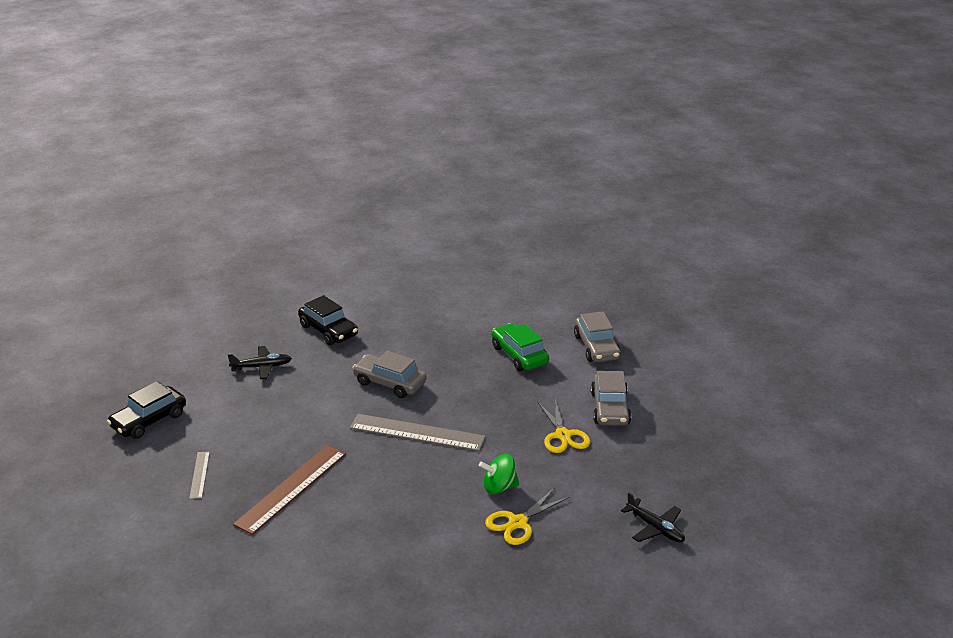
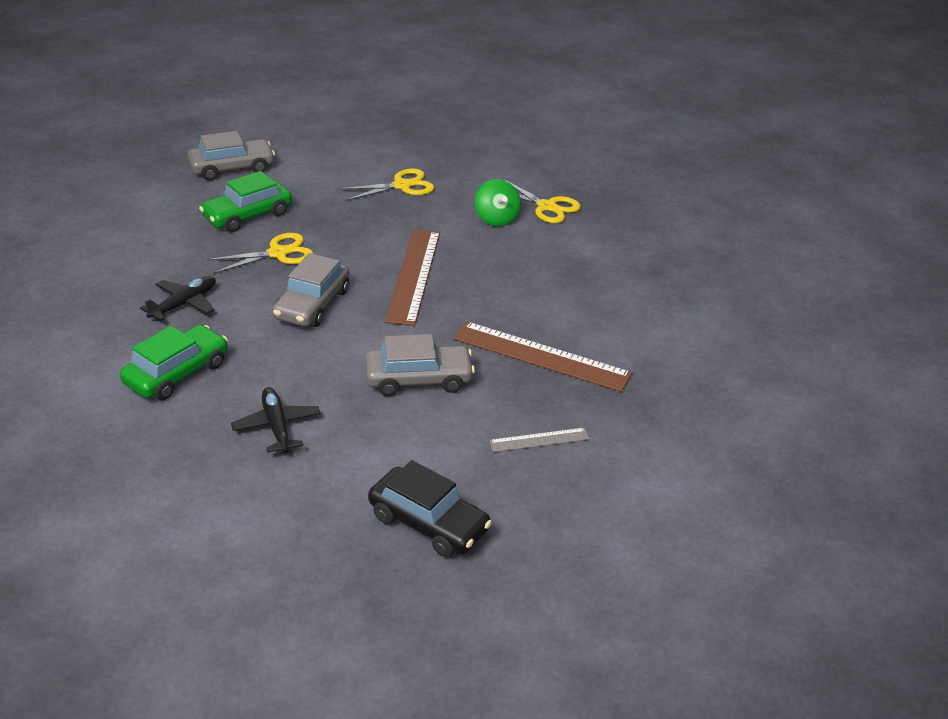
camera: 100 degrees left, 5 degrees up
(328, 330) = (177, 373): black car -> green car
(417, 433) = (414, 275): grey ruler -> brown ruler
(461, 369) = (278, 253): none -> yellow scissors
(610, 408) = (350, 161): grey car -> grey car (419, 379)
(655, 528) = (528, 141): black plane -> black plane (184, 304)

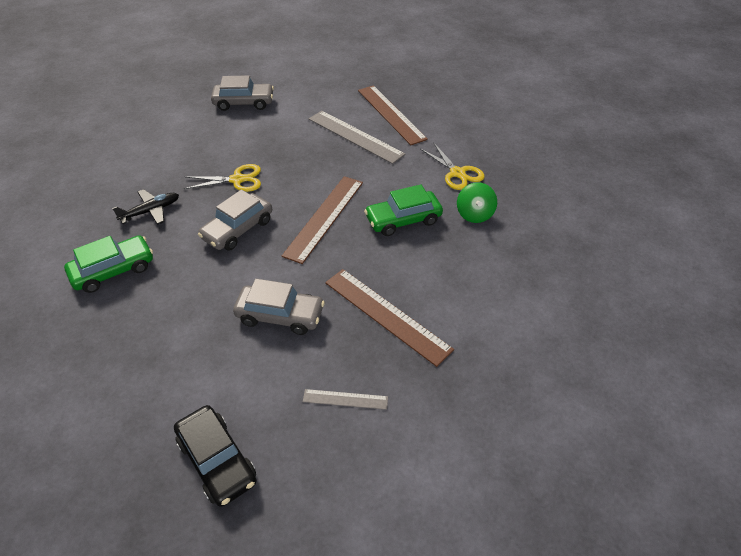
camera: 20 degrees right, 10 degrees up
(247, 215) = (233, 144): green car -> green car (403, 220)
(277, 426) = (155, 335): black plane -> none
(402, 186) = (355, 136): yellow scissors -> grey ruler
(433, 156) = (391, 114): none -> brown ruler
(496, 219) = (412, 177): green spinning top -> green spinning top (474, 214)

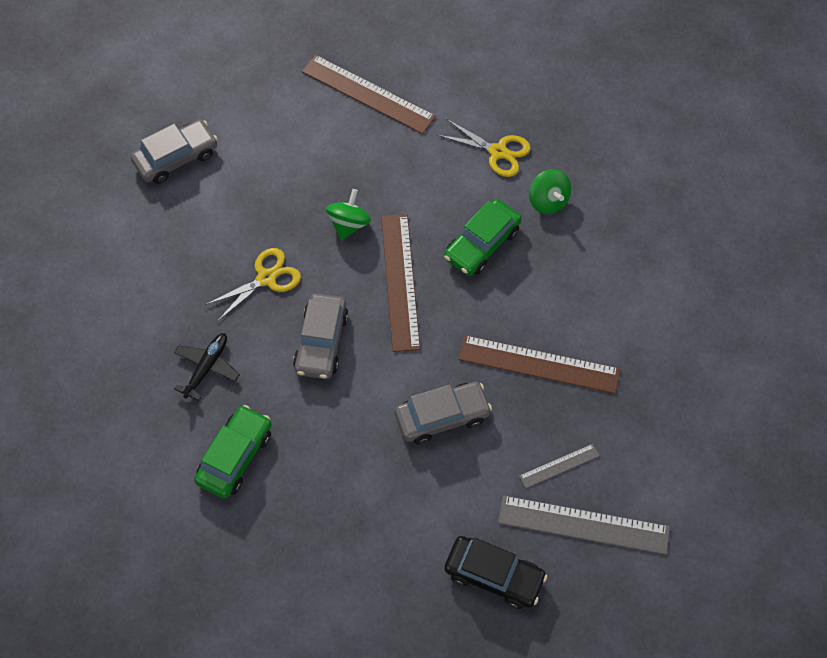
camera: 30 degrees left, 15 degrees up
(318, 173) = (349, 224): none -> green spinning top
(355, 136) = (351, 149): grey ruler -> grey ruler (583, 524)

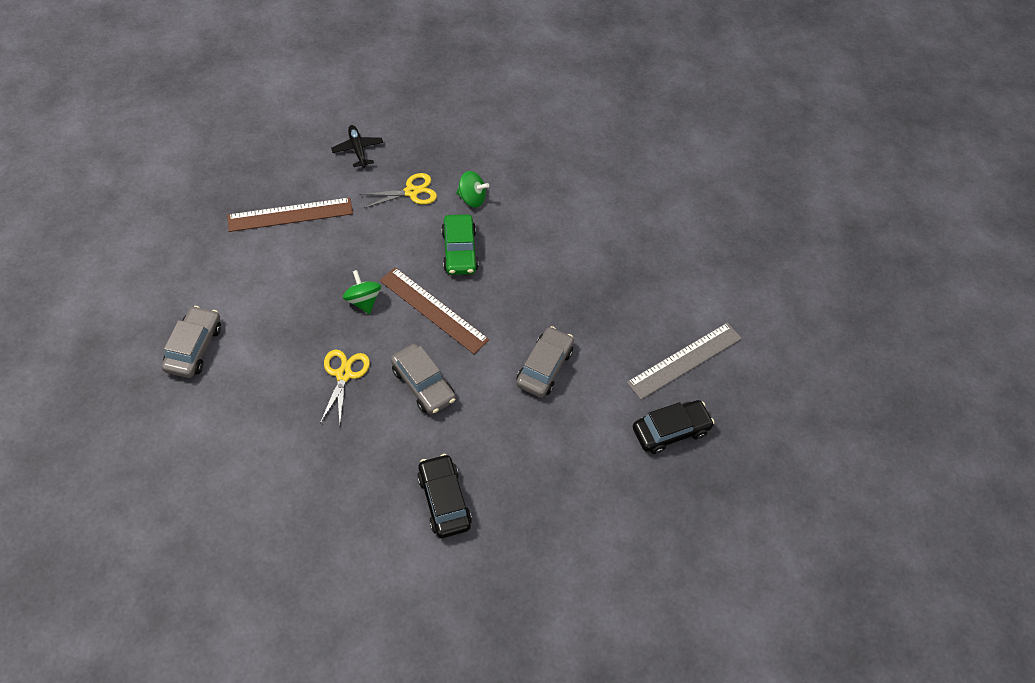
camera: 50 degrees left, 5 degrees down
(206, 368) = (364, 462): black plane -> black plane (358, 150)
(235, 457) = (444, 500): green car -> black car
(538, 364) = (565, 293): brown ruler -> none
(559, 466) = (637, 339): grey ruler -> none

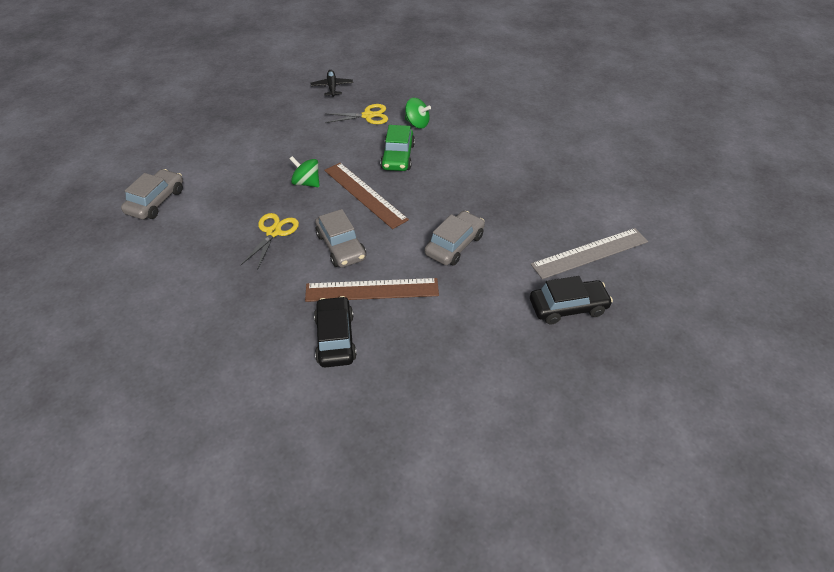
camera: 15 degrees right, 10 degrees down
(290, 214) = (265, 122): brown ruler -> brown ruler (372, 290)
(363, 301) = (306, 183): green spinning top -> green spinning top turned 45 degrees counterclockwise

